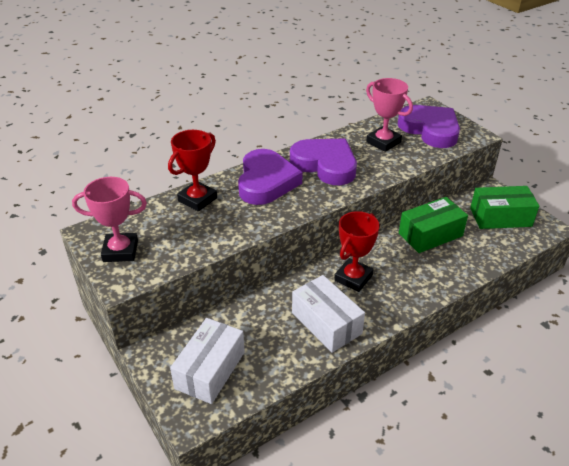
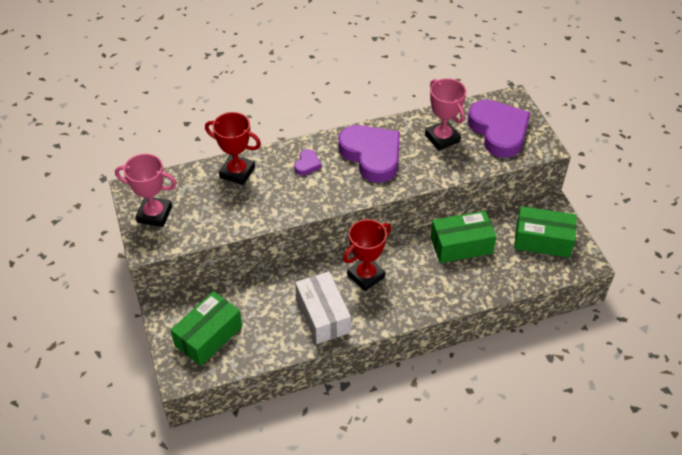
camera: 15 degrees right, 10 degrees up
(197, 199) = (237, 172): red trophy -> red trophy turned 60 degrees clockwise
(210, 370) = (208, 336): white box -> green box
(266, 182) = (307, 164): purple heart -> purple heart, size x0.42

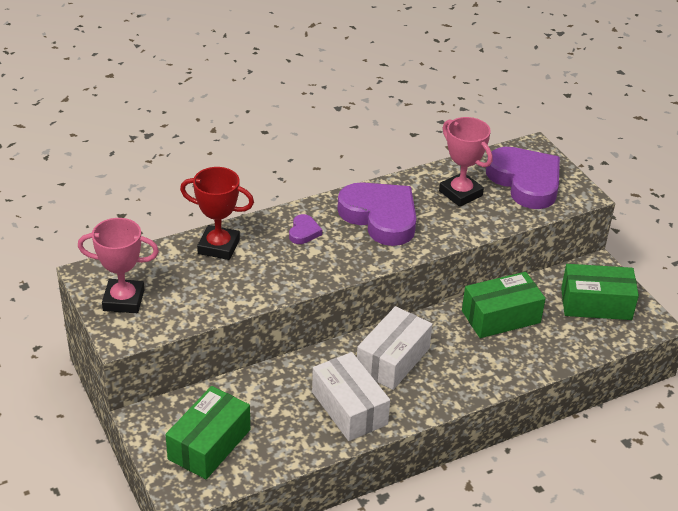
camera: 10 degrees left, 10 degrees down
(366, 276) = (393, 360): red trophy -> white box

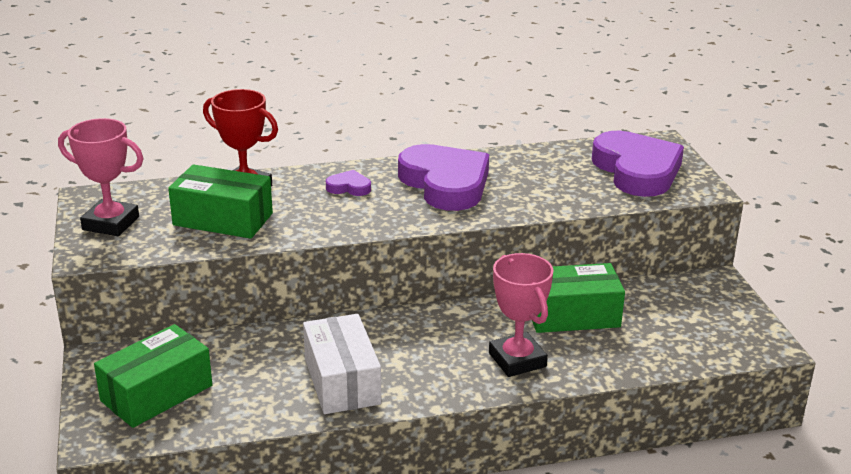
camera: 15 degrees right, 10 degrees down
(304, 232) = (349, 187): purple heart -> purple heart turned 105 degrees counterclockwise
(393, 360) = (419, 340): white box -> none
(460, 193) = (552, 173): pink trophy -> pink trophy (517, 360)
(596, 304) = (700, 317): green box -> green box (223, 219)

